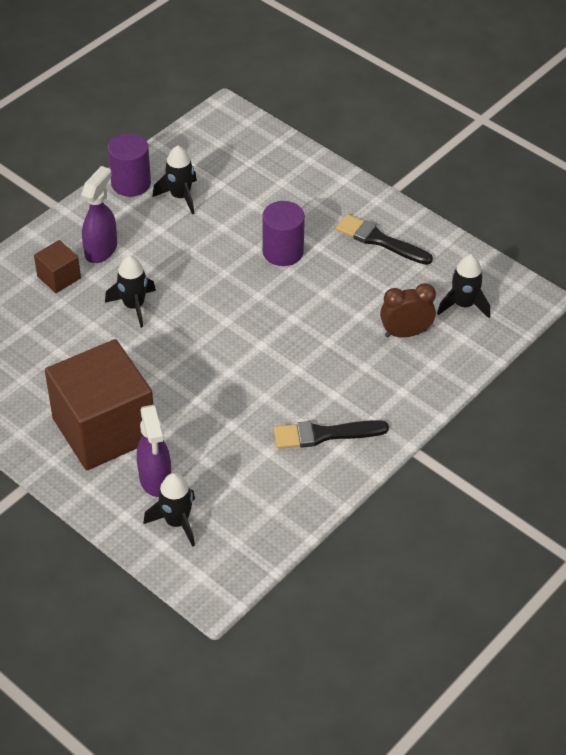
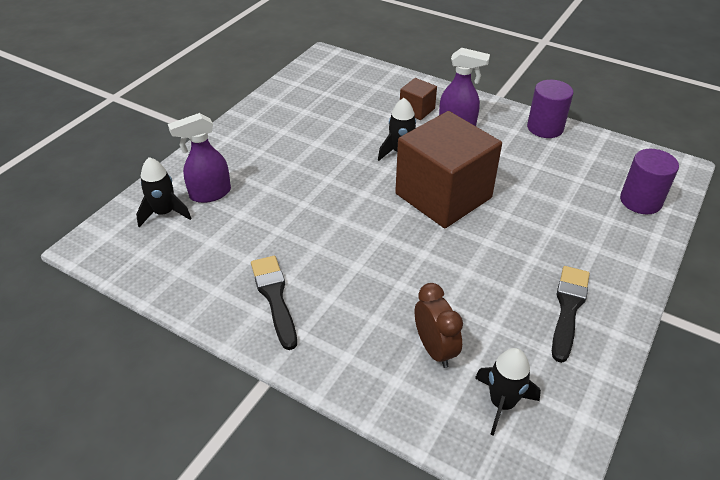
camera: 80 degrees right, 5 degrees down
(104, 429) = (261, 158): brown cube -> brown cube (443, 196)
(180, 196) = (546, 157): black rocket -> none
(283, 252) = (511, 233): purple cylinder -> purple cylinder (640, 201)

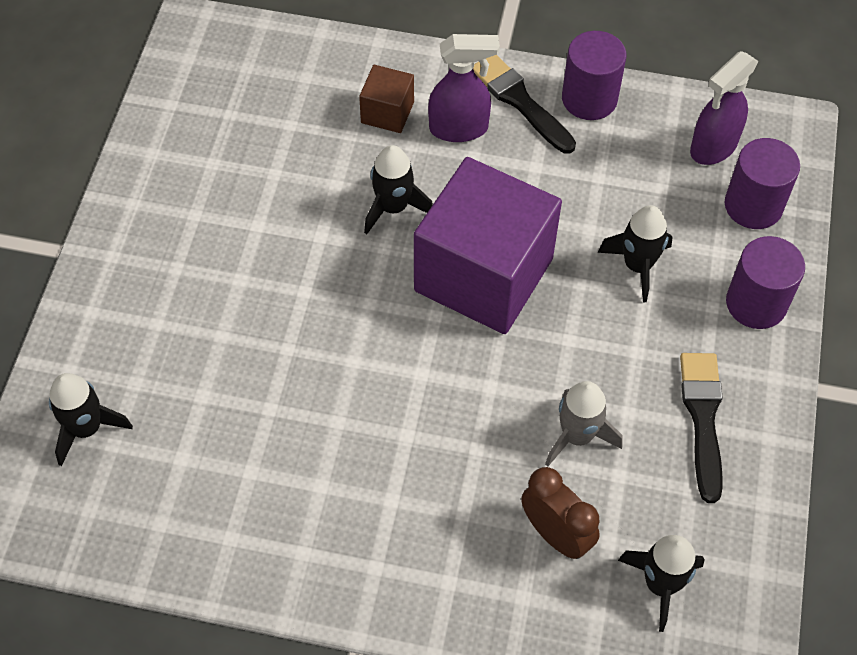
camera: 20 degrees left, 15 degrees up
(210, 194) = (138, 372): purple spray bottle -> purple spray bottle (713, 147)
(274, 297) = (316, 523): black brush -> black brush (520, 101)
(443, 196) = (483, 275): brown cube -> purple cube
(472, 295) = (577, 436): none -> grey rocket
(548, 214) = (637, 266): none -> black rocket
(628, 253) = (756, 303): none -> purple cylinder

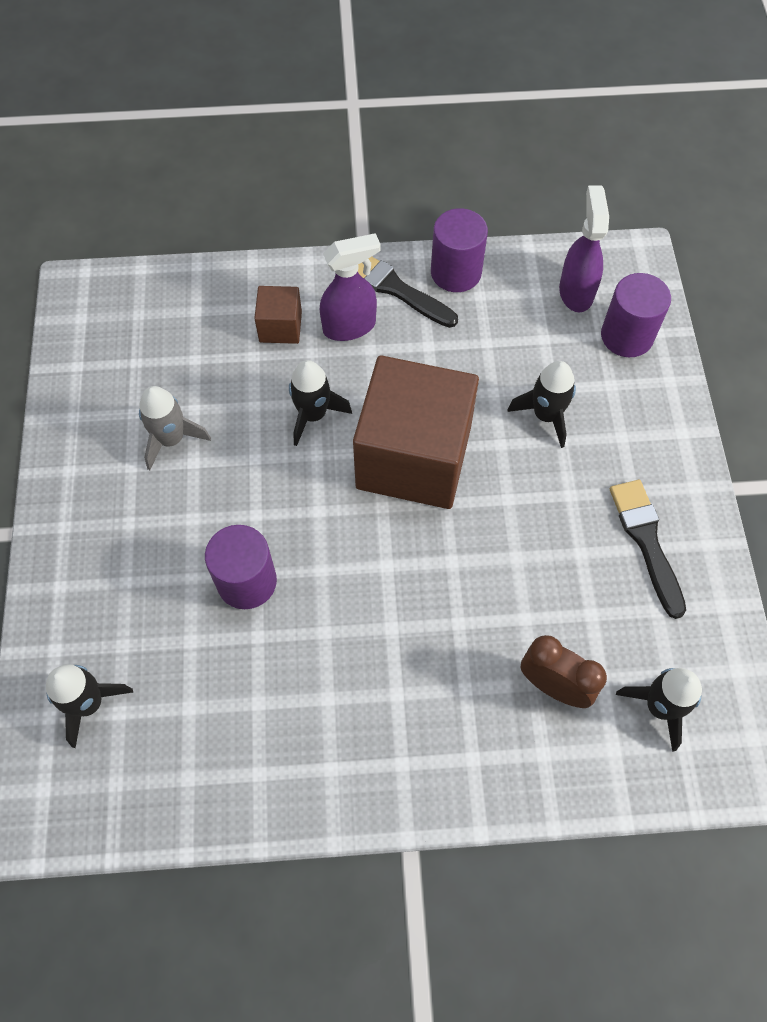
camera: 15 degrees left, 5 degrees up
(483, 275) = (413, 458): purple cube -> brown cube
(577, 436) = (543, 587): grey rocket -> grey rocket (171, 439)
(713, 147) = (576, 291): purple spray bottle -> purple spray bottle turned 150 degrees clockwise
(756, 303) = (657, 424): purple cylinder -> purple cylinder (247, 581)

